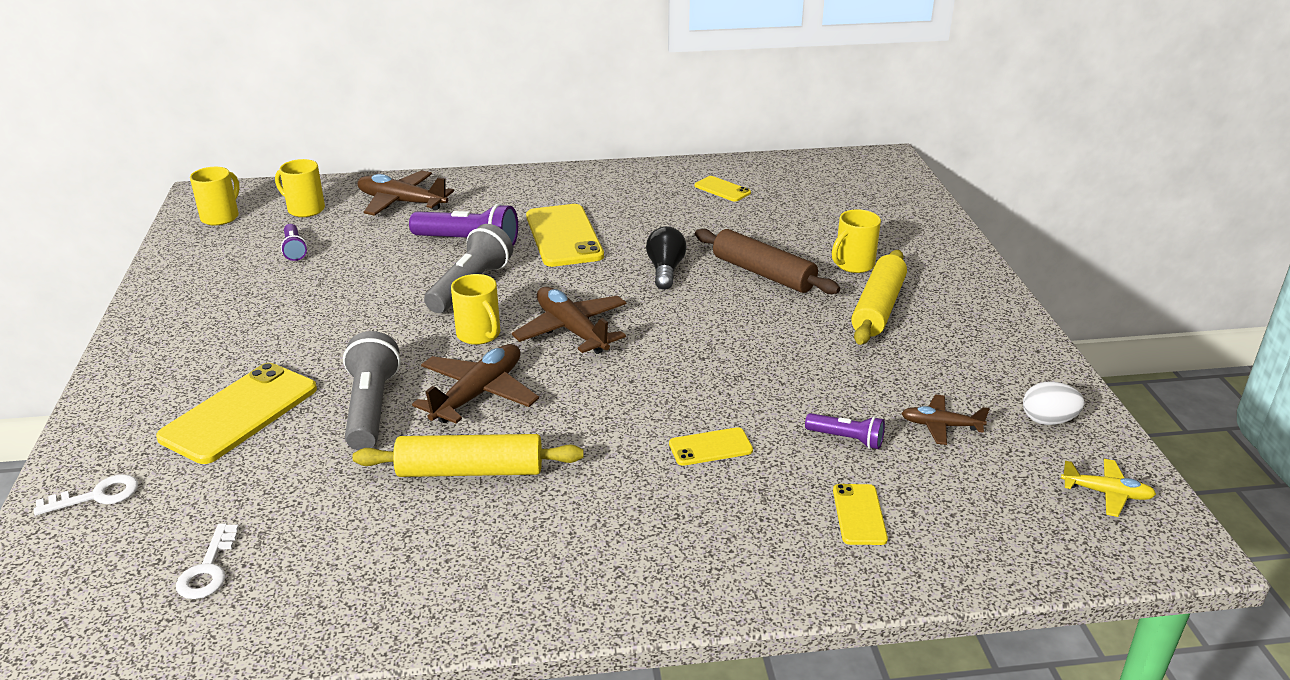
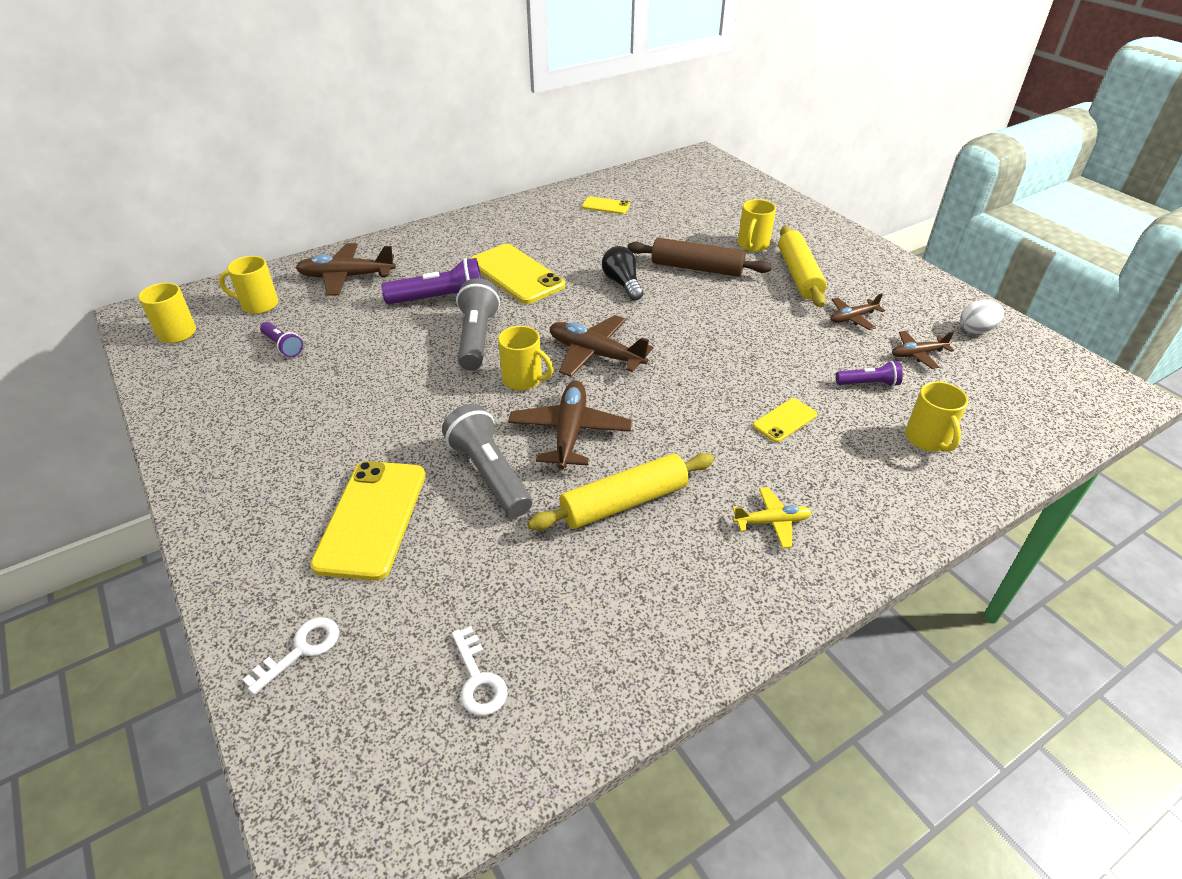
camera: 25 degrees left, 10 degrees up
(859, 514) = (928, 439): yellow phone -> yellow mug
(898, 368) = (852, 318): none -> brown plane
(1106, 493) = (1054, 372): yellow plane -> yellow plane (772, 522)

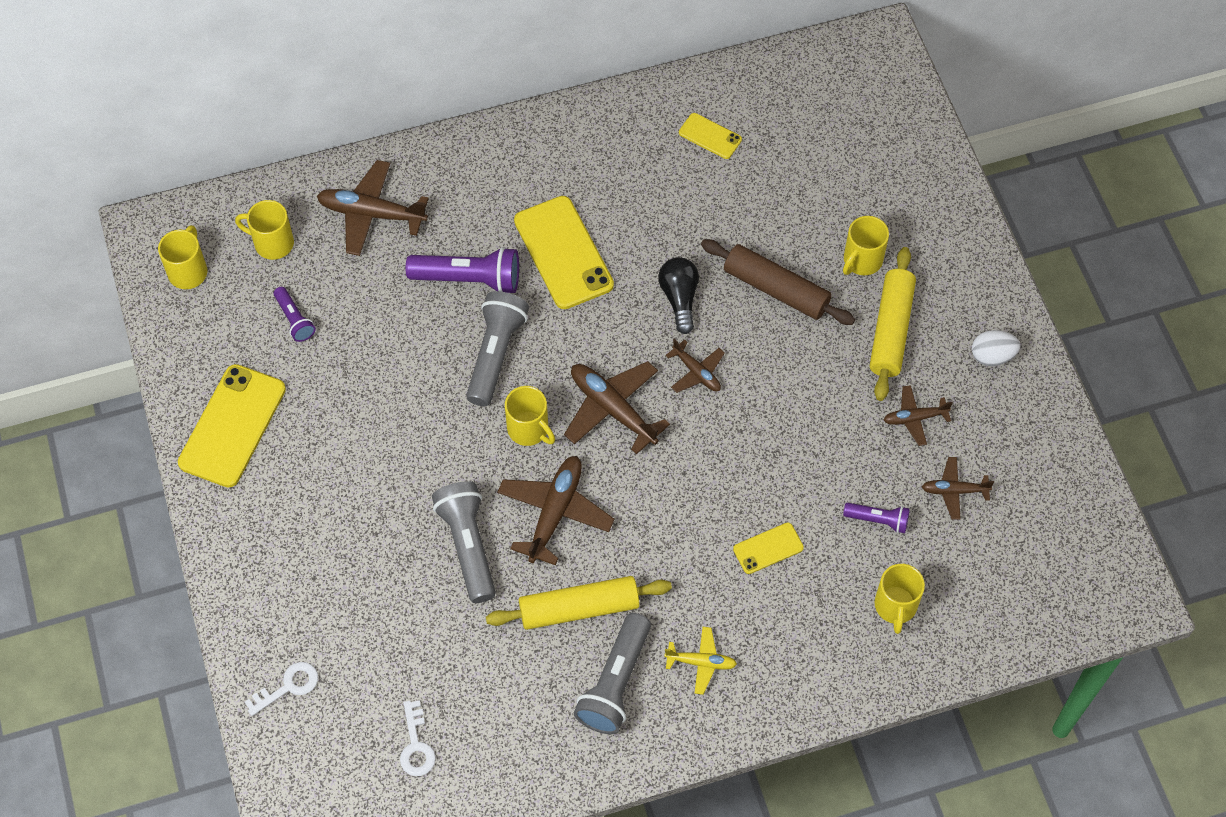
camera: 15 degrees right, 20 degrees up
(372, 518) = (356, 571): yellow phone -> yellow phone (232, 426)
(657, 321) = (696, 372): none -> brown plane
(691, 560) = (615, 683): none -> grey flashlight
(976, 330) = (1042, 470): white egg -> white egg (992, 356)

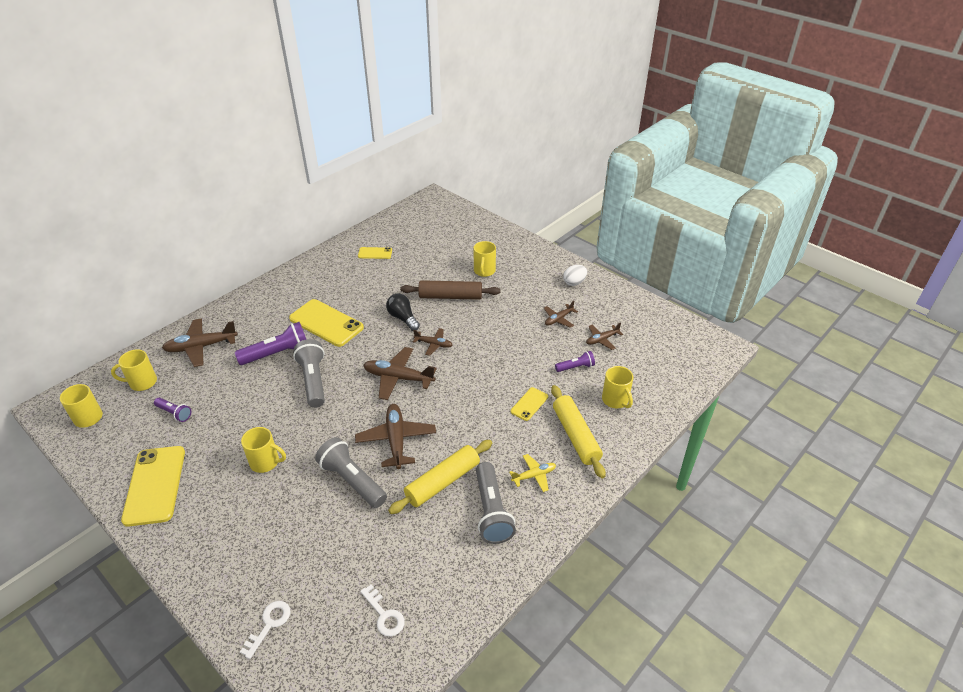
camera: 30 degrees left, 20 degrees down
(529, 429) = (355, 407): yellow mug -> yellow mug (266, 462)
(891, 330) = (519, 291): yellow rolling pin -> yellow rolling pin (575, 436)

